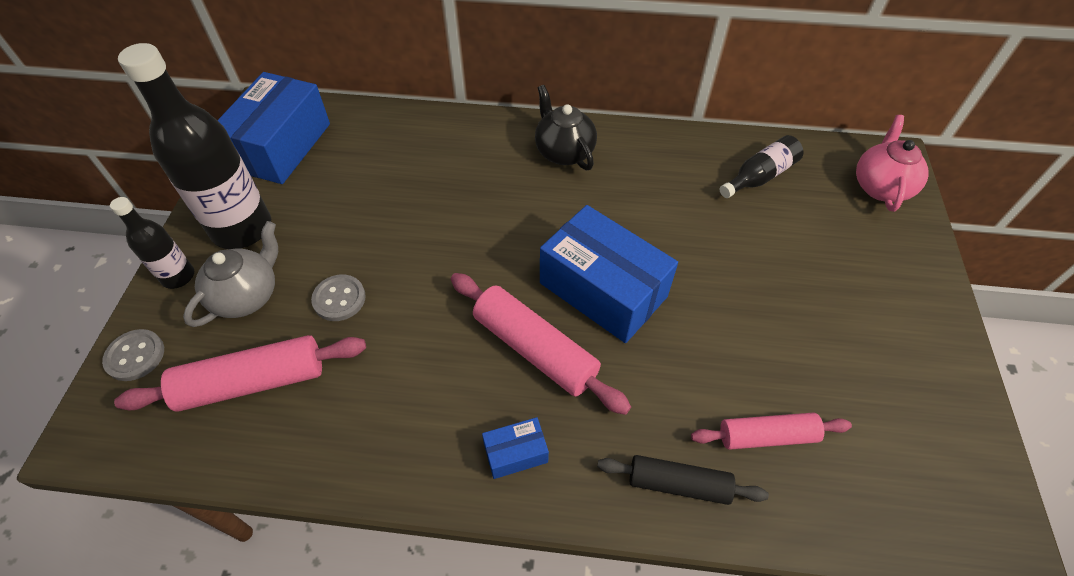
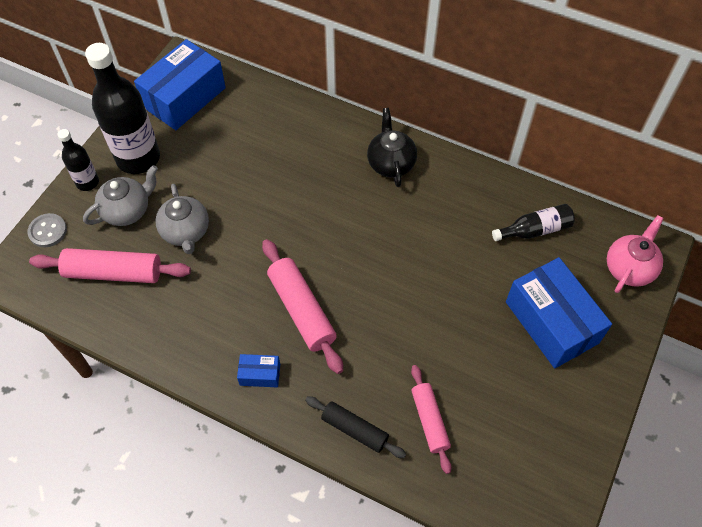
camera: 20 degrees right, 5 degrees up
(339, 299) = (186, 232): grey button -> grey teapot
(603, 289) = (368, 283): blue box -> blue box (551, 322)
(766, 436) = (430, 421): pink rolling pin -> pink rolling pin turned 60 degrees clockwise

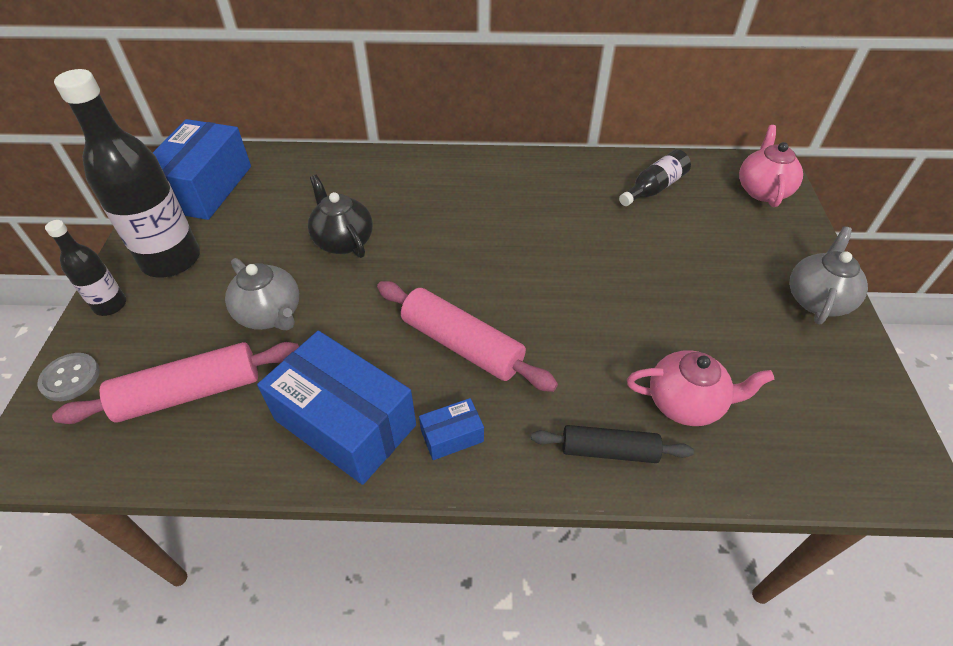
camera: 25 degrees left, 10 degrees down
(127, 210) = (180, 317): grey teapot -> grey teapot (817, 299)
(391, 163) = (473, 178): black teapot -> black teapot (343, 241)
(430, 421) = (686, 403): pink rolling pin -> pink teapot
(551, 322) = (732, 258): blue box -> blue box (345, 422)

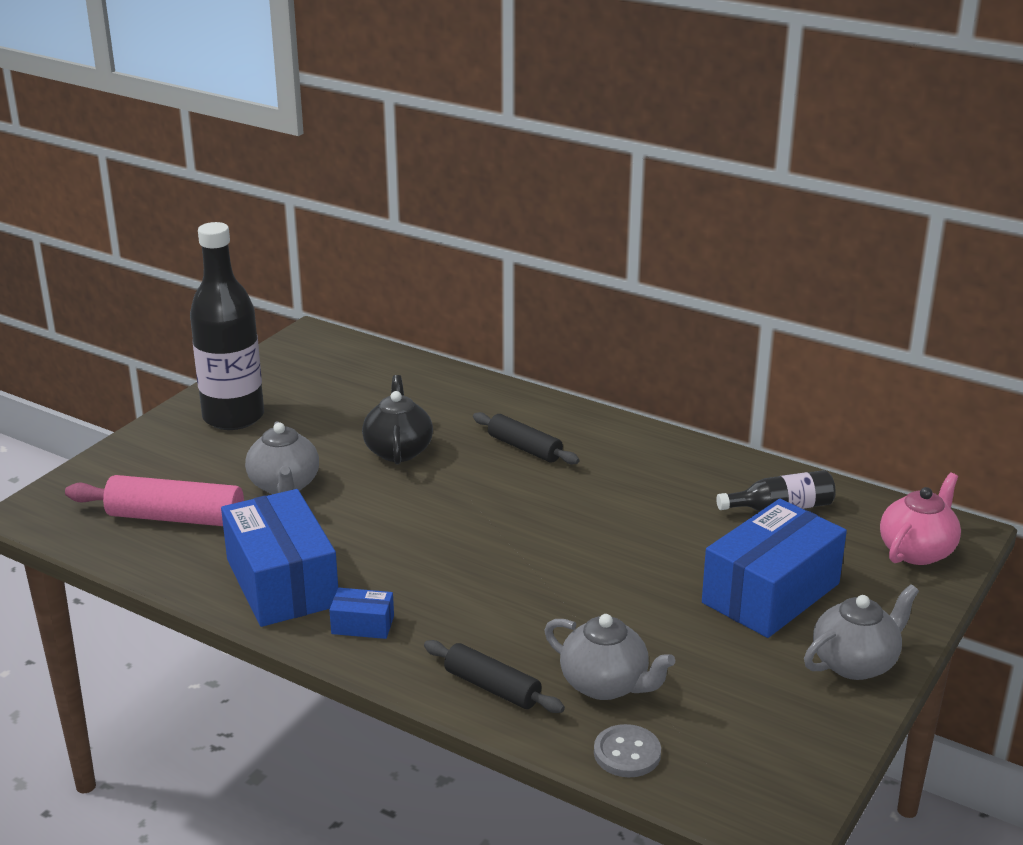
camera: 30 degrees right, 20 degrees down
(70, 378) = (95, 476): grey button -> grey button (627, 753)
(110, 305) = (159, 435): black bottle -> none
(205, 188) = (307, 367): blue box -> blue box (771, 593)
(440, 202) = (524, 448): none -> black rolling pin
(462, 344) = (434, 566): pink rolling pin -> none
(686, 403) = (605, 685): pink teapot -> grey teapot

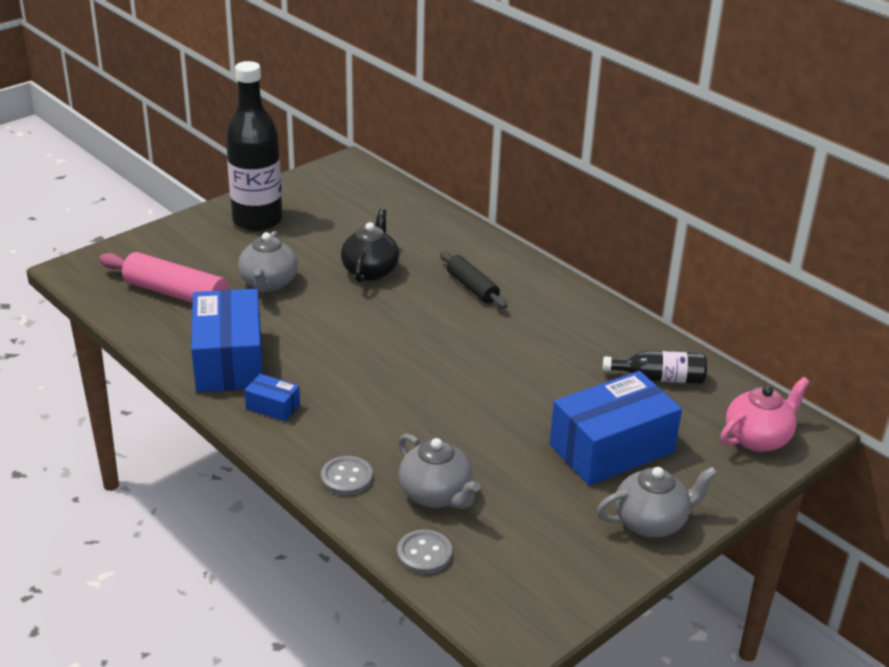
camera: 15 degrees right, 5 degrees up
(492, 687) = (346, 477): black rolling pin -> grey button

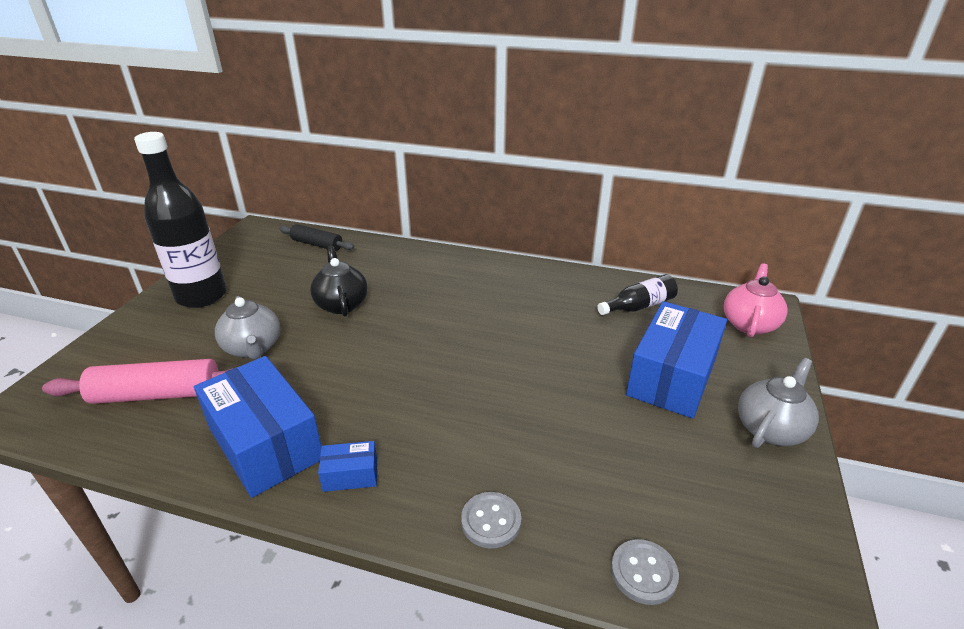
camera: 30 degrees left, 0 degrees up
(436, 495) = (589, 495): grey teapot -> none
(472, 287) = (437, 288): black rolling pin -> black rolling pin (317, 244)

